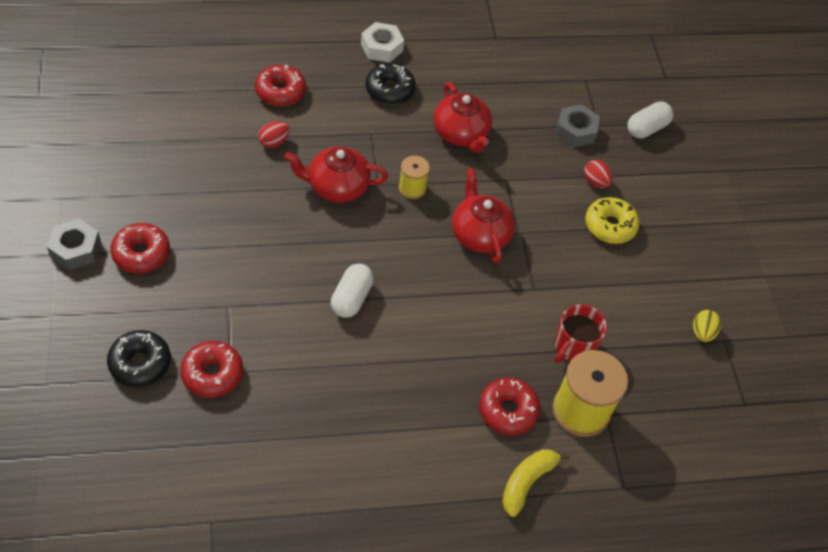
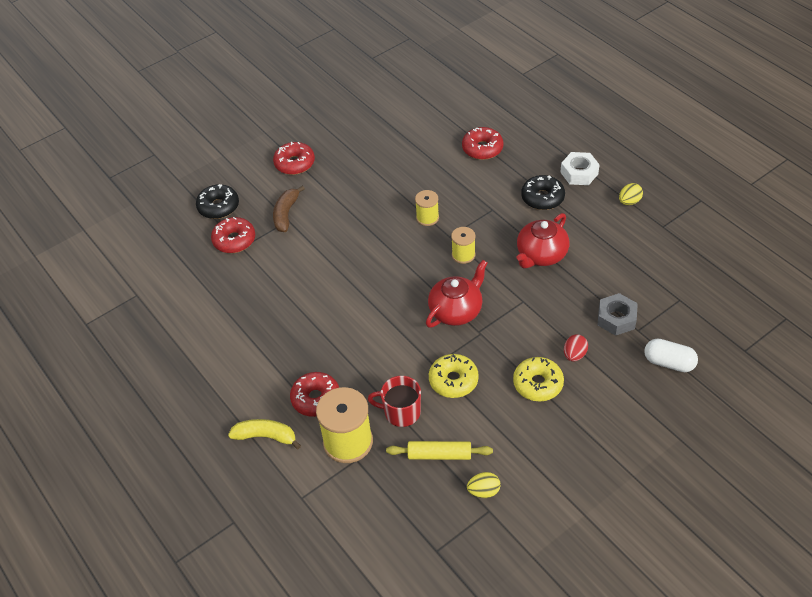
camera: 70 degrees right, 5 degrees down
(75, 249) = (275, 137): grey nut -> none
(216, 303) = (286, 214): none -> brown banana
(274, 142) = (435, 169): red egg -> none
(337, 187) = (427, 218): red teapot -> yellow spool
(351, 298) = (342, 272): white capsule -> none
(448, 39) = (629, 201): none -> yellow egg
(563, 284) = (453, 380): none -> yellow donut
(642, 343) = (439, 455): none -> yellow rolling pin

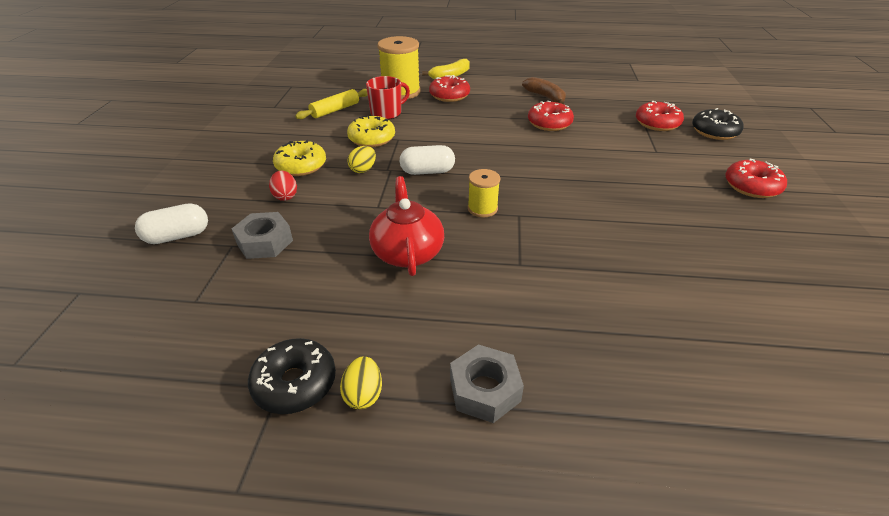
camera: 130 degrees right, 10 degrees down
(286, 214) = (667, 153): brown banana -> brown banana (545, 97)
(427, 218) = (564, 217): yellow spool -> none
(456, 310) = (427, 171): red teapot -> white capsule
(482, 149) = (649, 330): red donut -> red donut (549, 123)
(483, 491) = (286, 110): yellow egg -> yellow egg (363, 169)
(542, 198) = (485, 315): black donut -> black donut (295, 383)
(579, 173) = (485, 390): white nut -> grey nut

